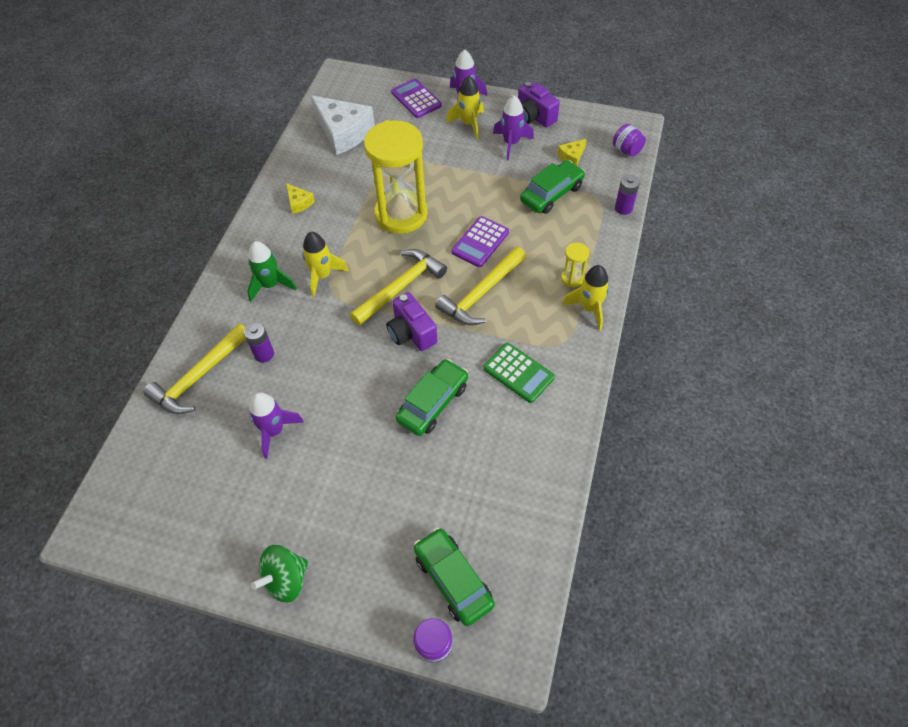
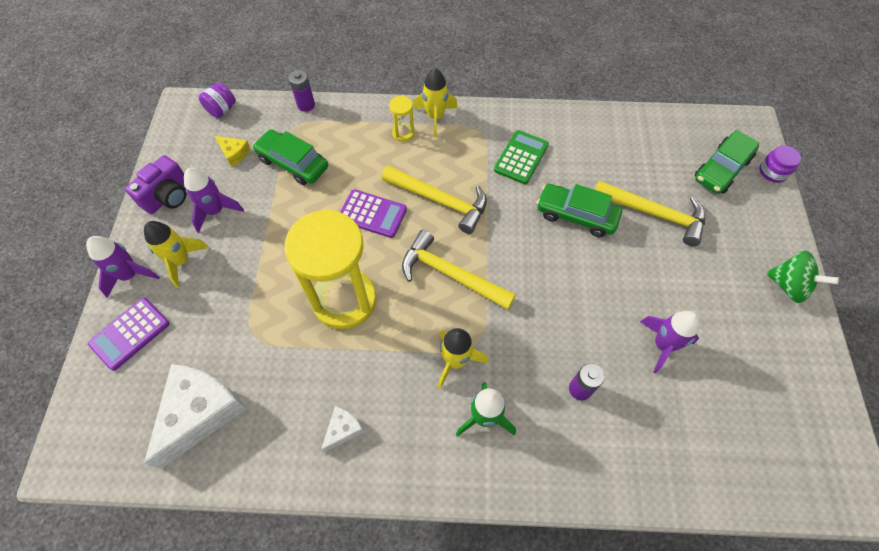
camera: 105 degrees left, 5 degrees up
(199, 377) = (635, 453): yellow hammer -> yellow hammer (654, 214)
(299, 202) = (343, 430): yellow cheese -> white cheese
(411, 333) = (505, 251): purple camera -> none

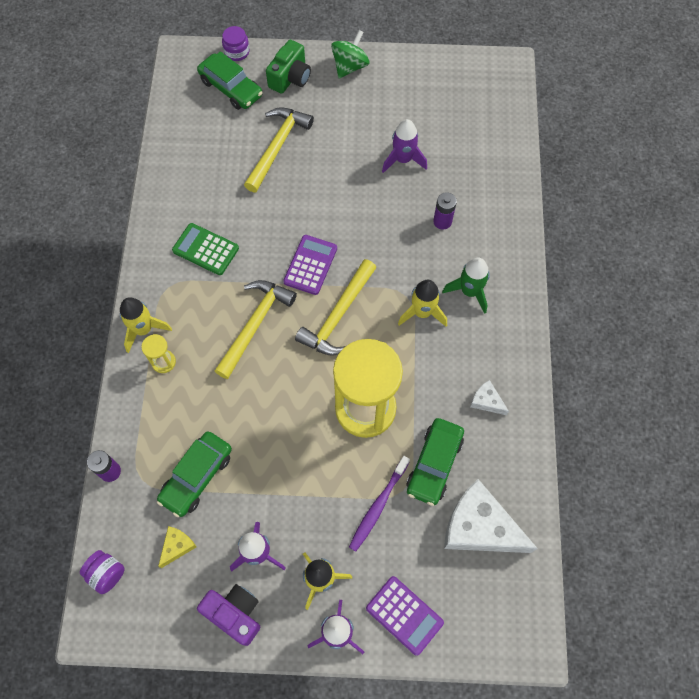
camera: 90 degrees left, 5 degrees up
(241, 311) = (378, 506): none -> purple toothbrush
(372, 214) = (268, 388): purple calculator -> purple calculator (310, 265)
(576, 215) = (276, 208): green car -> green car (434, 464)
(752, 224) = (290, 78): none -> green camera

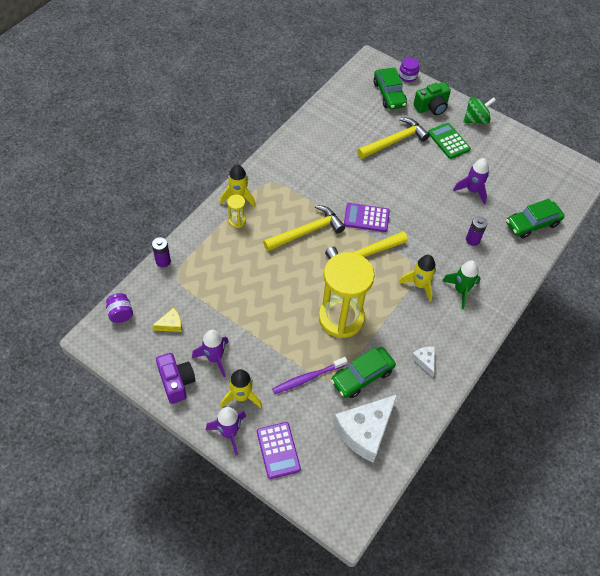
camera: 30 degrees right, 10 degrees down
(197, 476) = (210, 294): green car -> green car (532, 224)
(205, 249) = (307, 174): green calculator -> green calculator (448, 141)
(310, 265) = (366, 218): purple calculator -> purple calculator turned 135 degrees counterclockwise
(479, 527) = (365, 431): white cheese -> white cheese turned 105 degrees counterclockwise

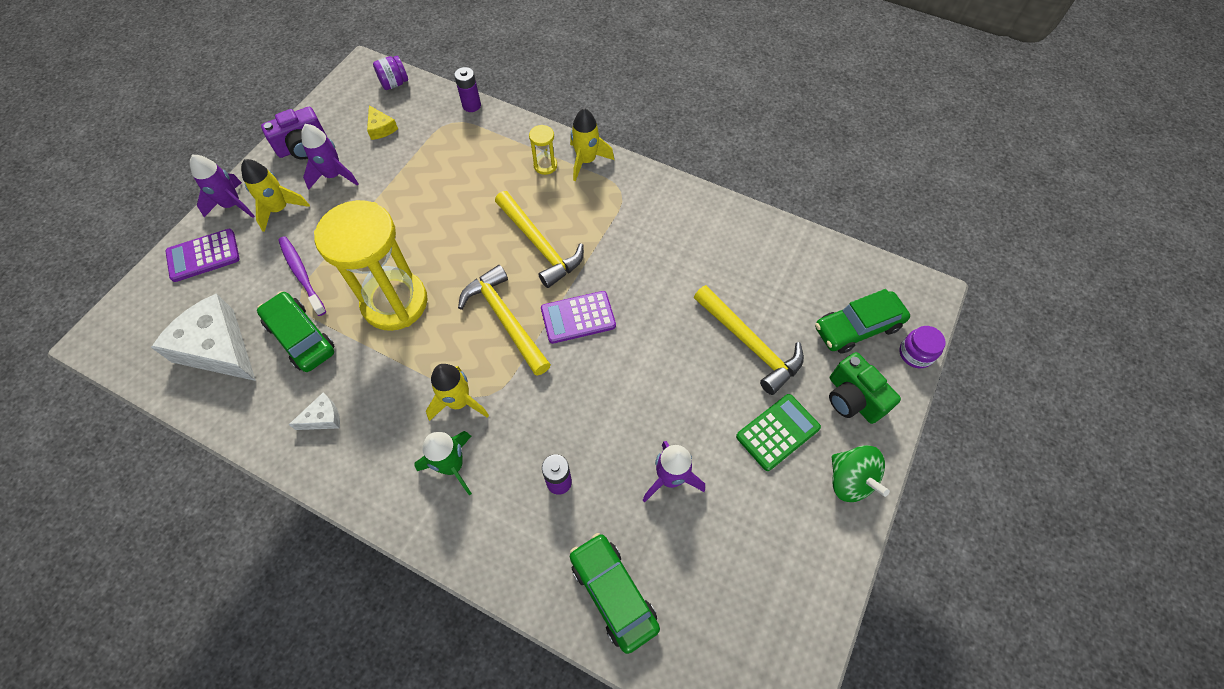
camera: 85 degrees right, 5 degrees up
(366, 218) = (578, 317): purple calculator -> purple calculator turned 105 degrees counterclockwise

